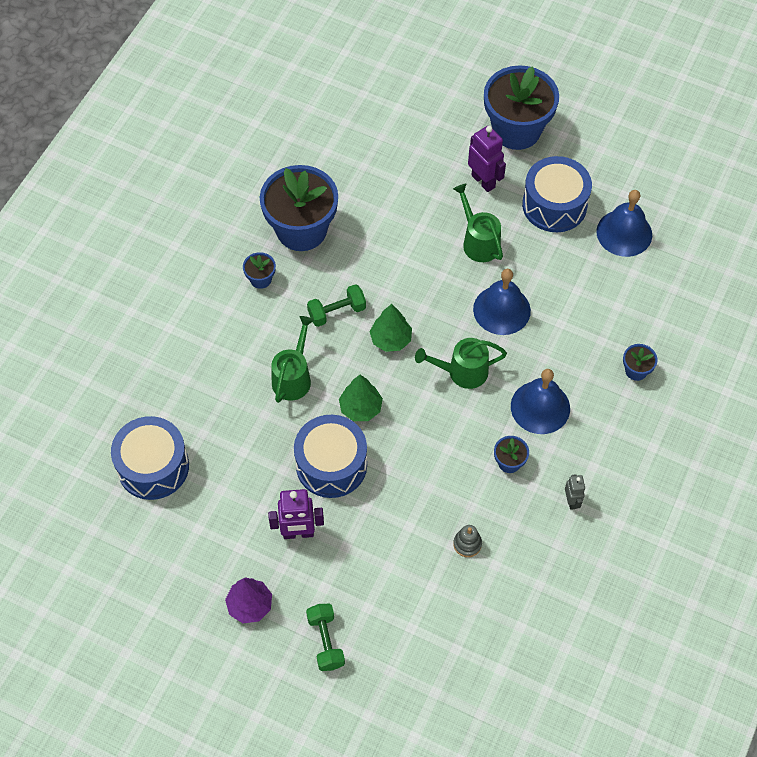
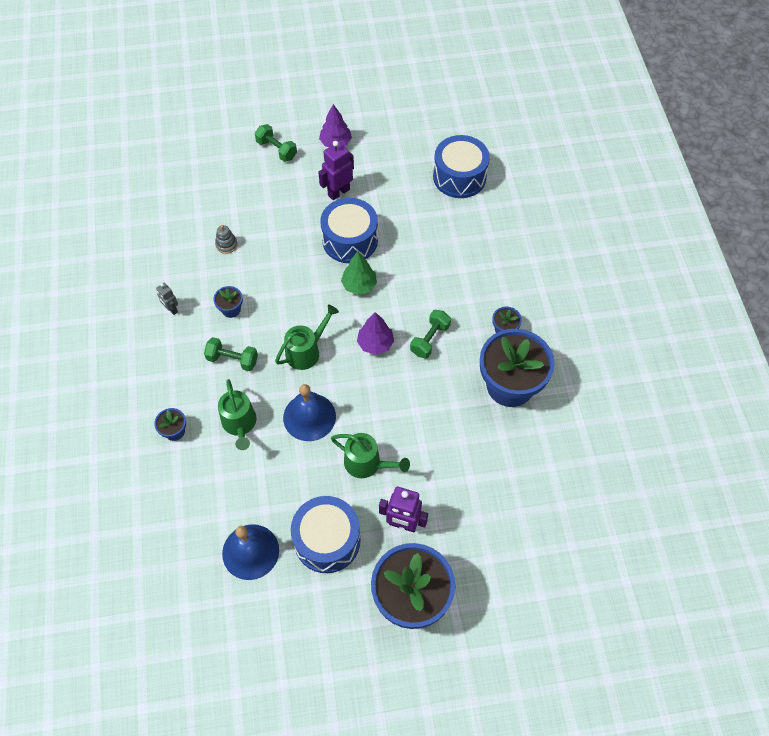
camera: 145 degrees right, 0 degrees up
(293, 377) = (421, 278): green watering can -> green watering can (240, 424)
(391, 339) = (375, 343): green tree -> purple tree
(540, 407) = (232, 360): blue bell -> green dumbbell

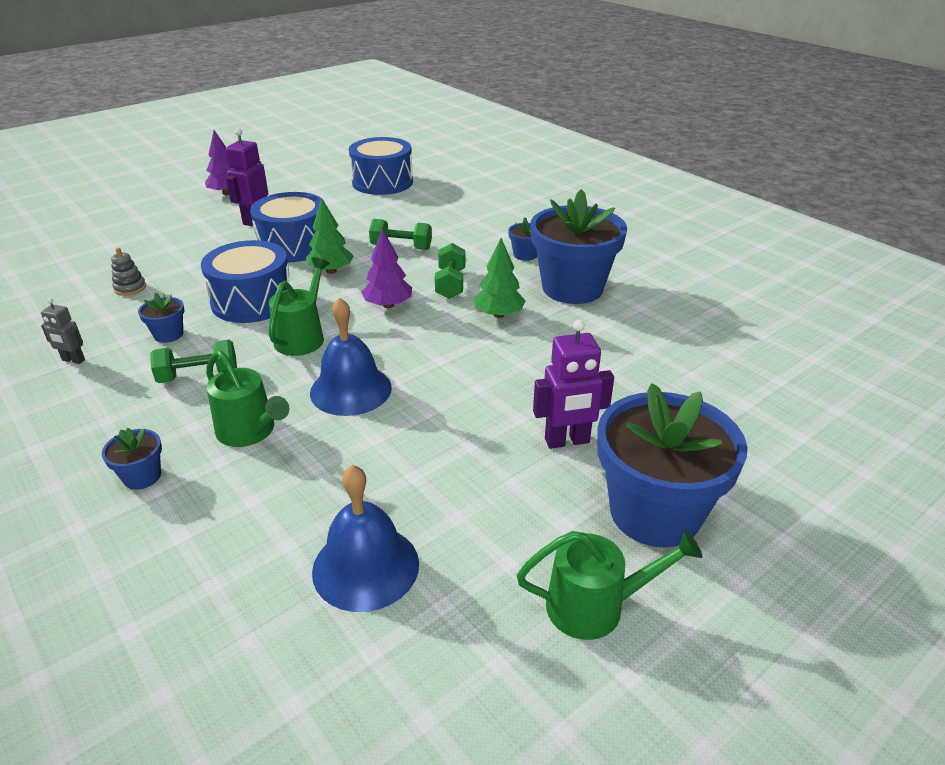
camera: 30 degrees left, 25 degrees down
(276, 150) = (157, 212): green dumbbell -> green dumbbell (401, 247)
(327, 540) = (478, 501): blue drum -> blue drum (252, 301)
(367, 463) = (467, 403): green watering can -> green watering can (595, 606)
(440, 390) = (499, 315): none -> green tree

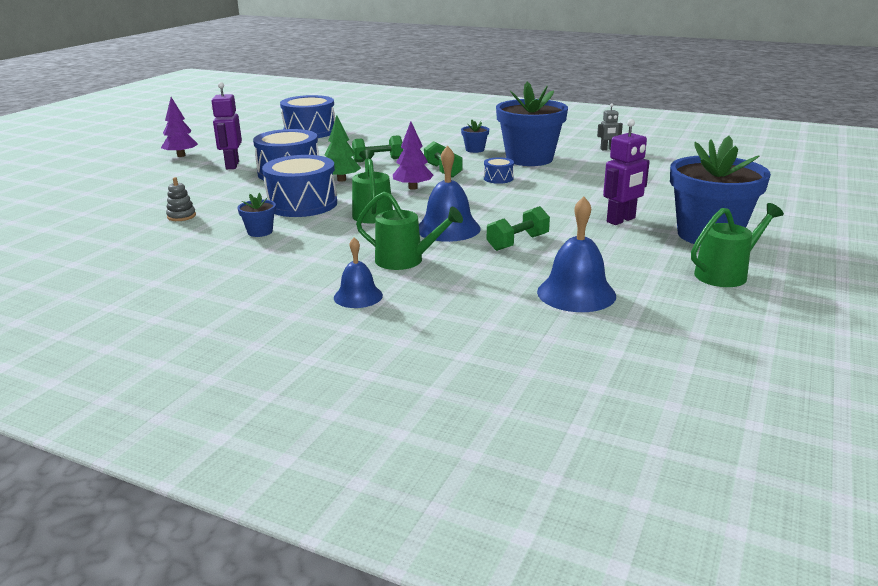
camera: 25 degrees left, 10 degrees down
(73, 360) = (197, 259): grey robot -> grey robot (607, 149)
(142, 476) = (358, 296): blue flower pot -> blue bell
(198, 376) = (321, 245): green dumbbell -> green dumbbell (518, 242)
(499, 315) = (498, 178): green tree -> blue drum

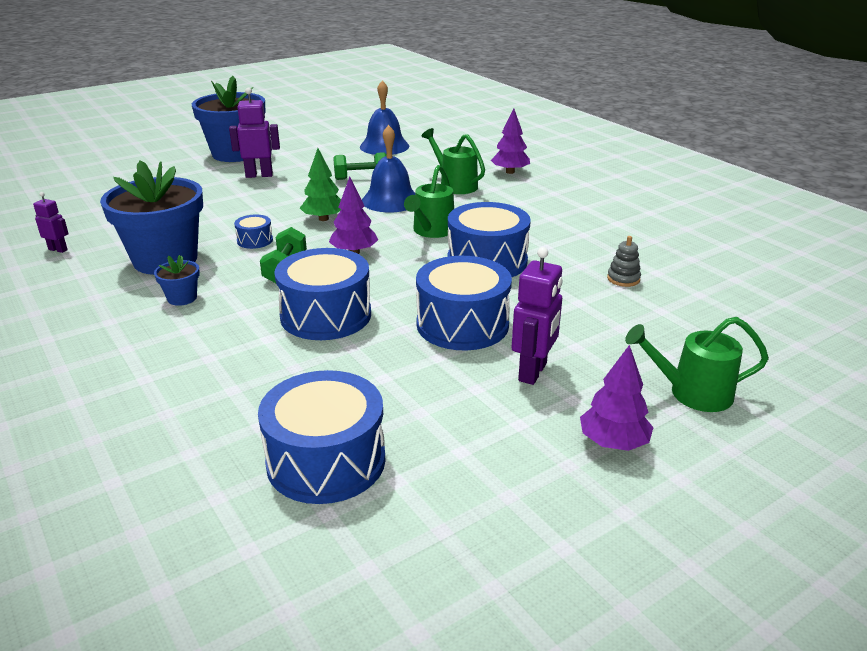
camera: 150 degrees left, 5 degrees up
(260, 232) = (549, 237): blue flower pot -> none
(341, 180) = (412, 288): green tree -> green tree (323, 219)
(358, 296) = (510, 172): blue bell -> purple tree
(378, 160) = (326, 315): green dumbbell -> blue drum
(607, 149) = (58, 249): grey robot -> purple robot
(726, 274) = (287, 136): green watering can -> green watering can (692, 393)

